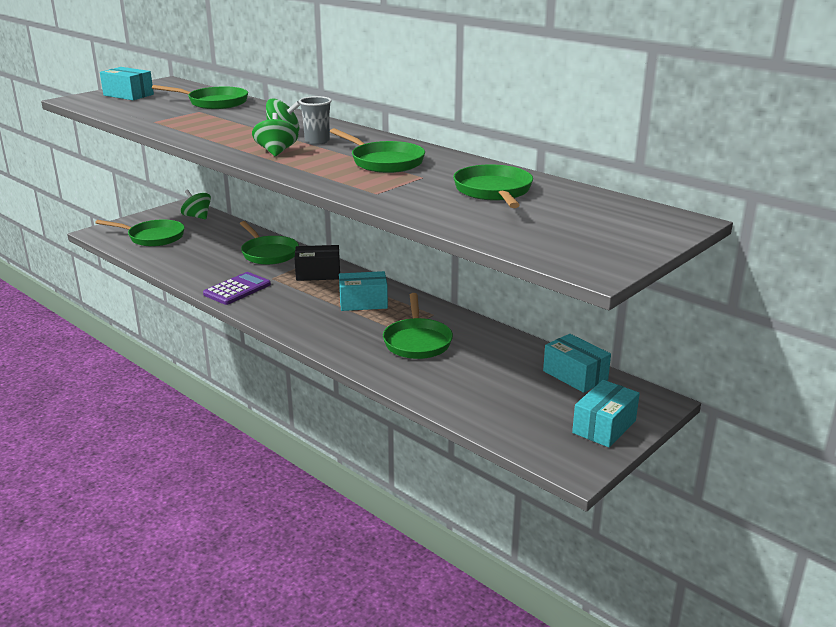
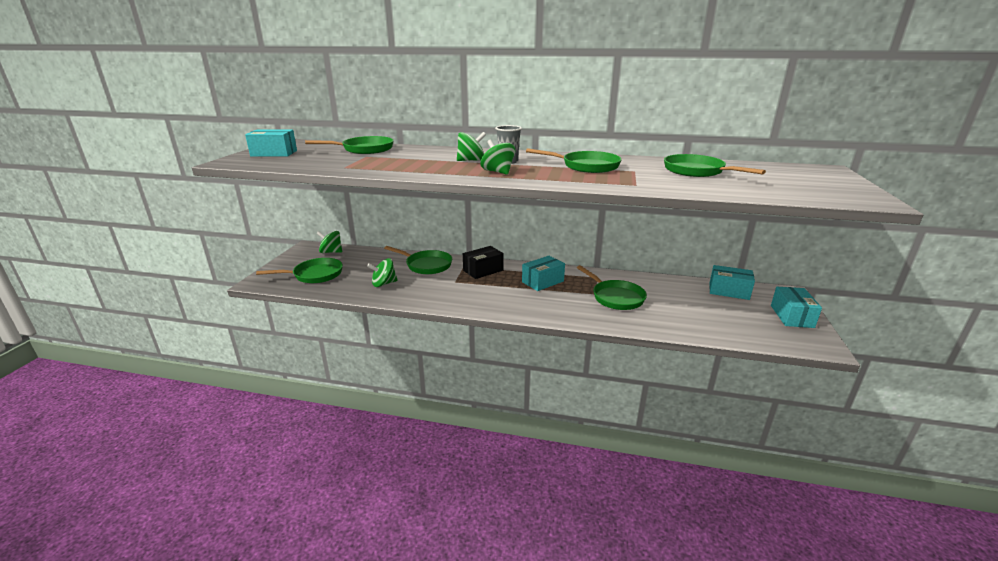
camera: 30 degrees left, 0 degrees up
(201, 262) = (384, 284): none -> green spinning top
(237, 289) = (441, 296): purple calculator -> none

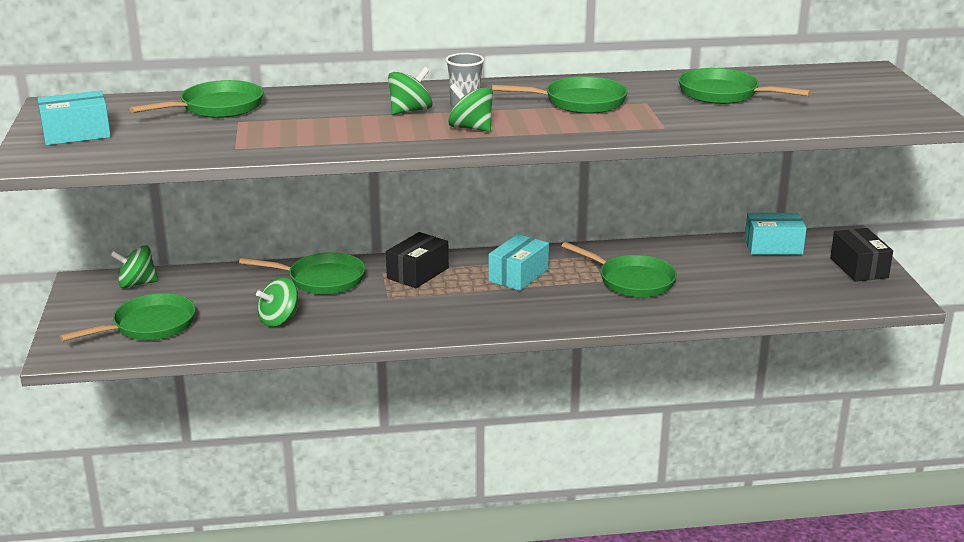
camera: 20 degrees left, 0 degrees up
(791, 316) = (858, 268): turquoise box -> black box

